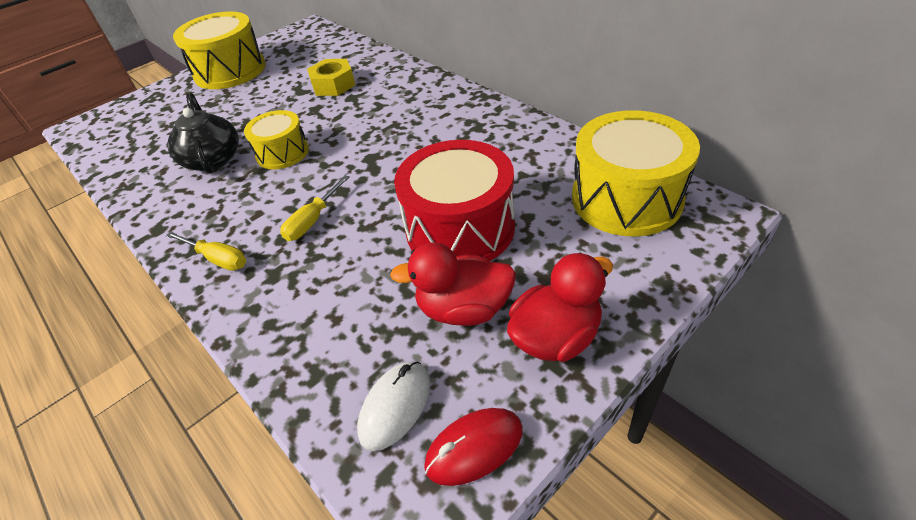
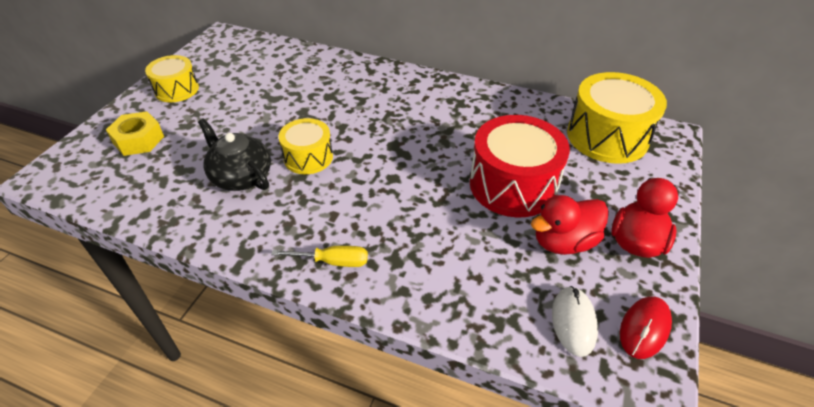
camera: 30 degrees left, 0 degrees up
(230, 71) = (177, 89): yellow drum -> yellow drum, size x0.59
(312, 221) = (390, 208): yellow screwdriver -> none
(333, 85) = (301, 87): yellow nut -> yellow nut (139, 140)

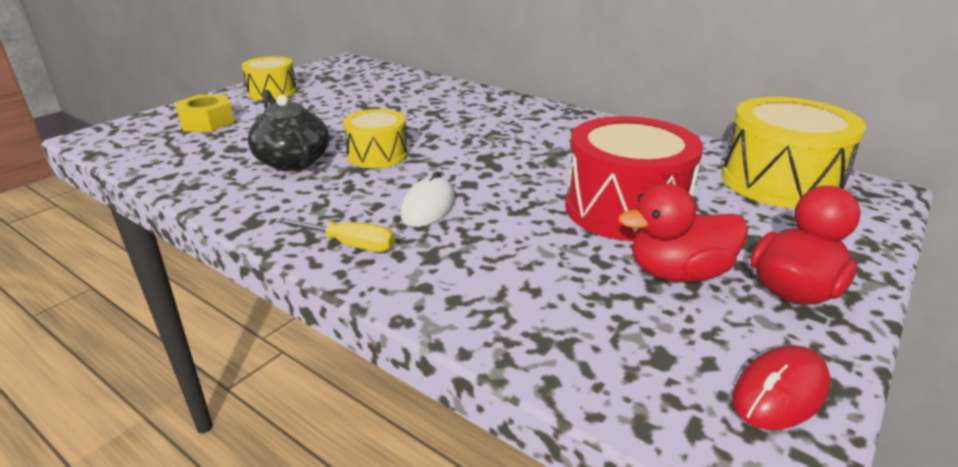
camera: 15 degrees right, 15 degrees down
(573, 322) = (661, 363): white mouse -> white mouse (428, 207)

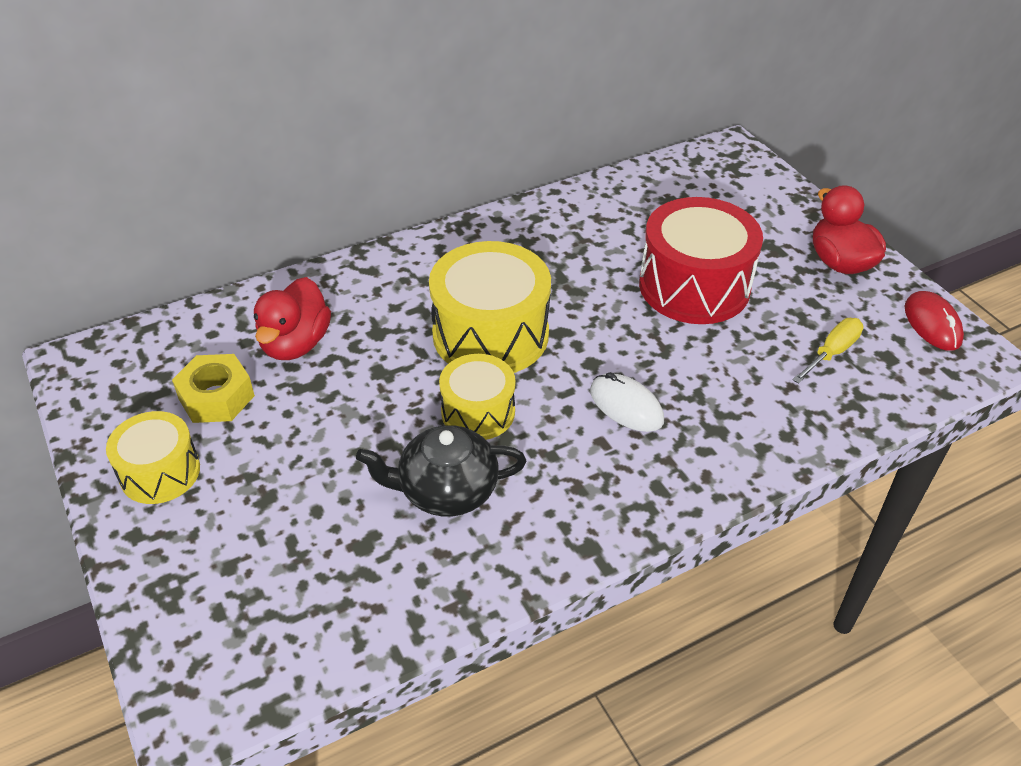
camera: 65 degrees left, 15 degrees up
(207, 122) = (238, 565): yellow nut -> yellow nut (216, 397)
(351, 245) = (674, 479): yellow screwdriver -> yellow screwdriver (832, 352)
(678, 273) = (799, 304): red duck -> red duck (295, 344)
(779, 182) = (693, 184): yellow drum -> yellow drum (490, 334)

